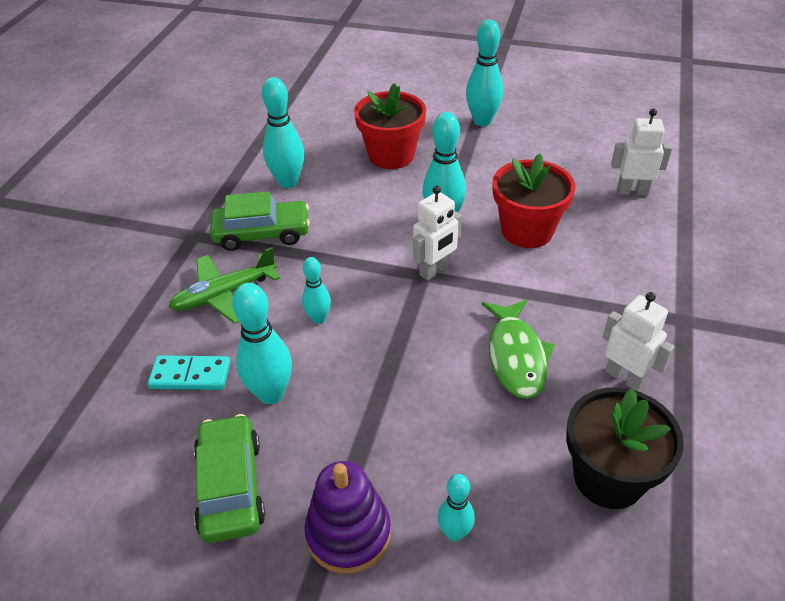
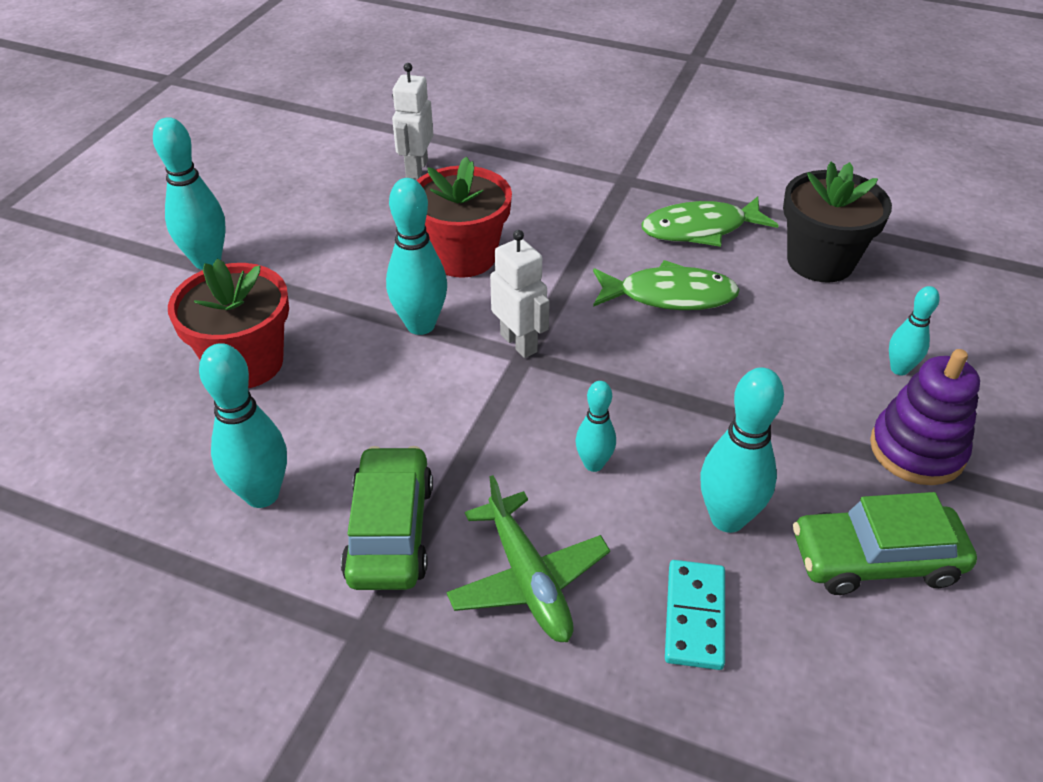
camera: 85 degrees left, 0 degrees up
(624, 377) = (700, 229): white robot -> green fish

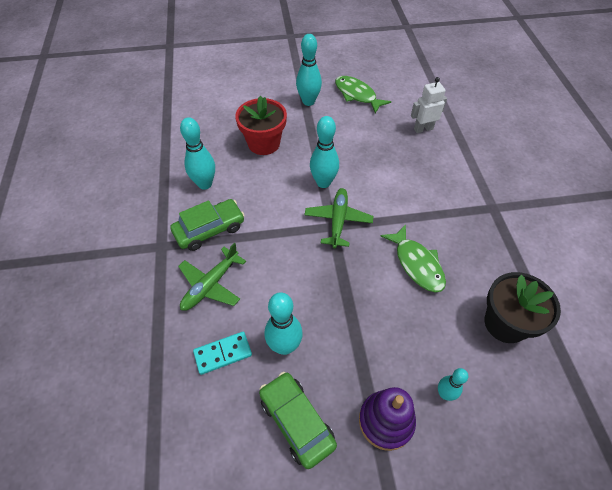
camera: 60 degrees right, 10 degrees up
(463, 256) = (378, 175): red flower pot -> none
(519, 343) = (338, 221): white robot -> green plane
(593, 464) = (284, 280): turquoise bowling pin -> none
(700, 229) = (481, 256): green fish -> green fish (357, 95)

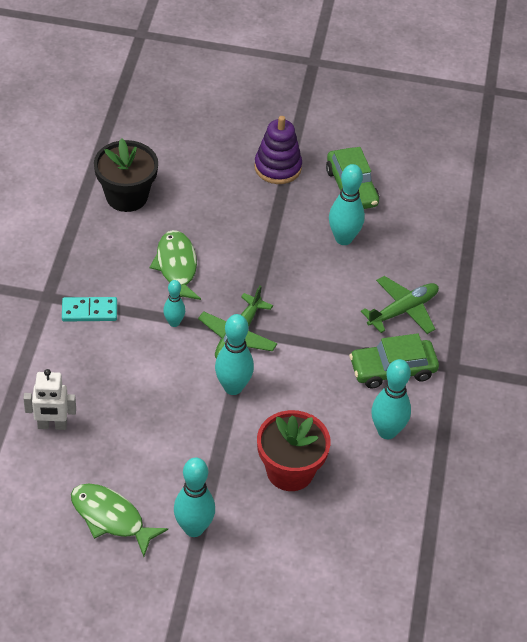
camera: 165 degrees left, 5 degrees down
(223, 353) = (403, 249): turquoise domino -> turquoise domino (89, 311)
(357, 95) = (111, 518): green fish -> green fish turned 150 degrees clockwise
(444, 394) = (218, 169): turquoise bowling pin -> turquoise bowling pin (174, 322)

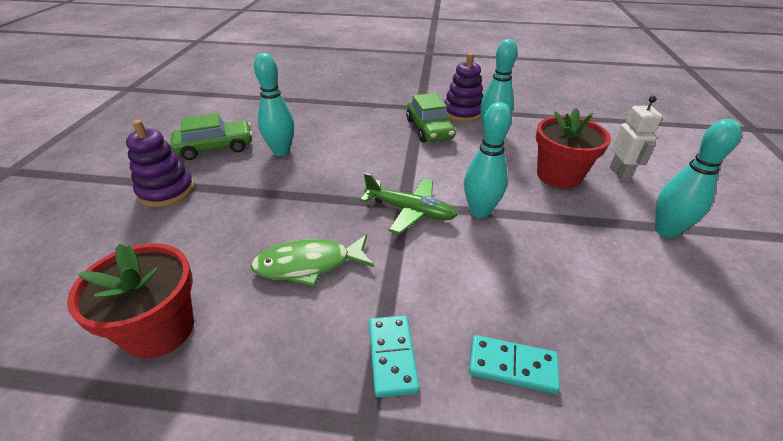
camera: 90 degrees left, 10 degrees down
(52, 425) = (618, 382): white robot -> white robot (619, 174)
(73, 372) = (512, 366): none -> turquoise domino
(111, 518) = (710, 298): green fish -> none
(126, 196) = (160, 329): black flower pot -> red flower pot
(174, 322) = (400, 261): turquoise bowling pin -> none
(403, 310) = (366, 125): green plane -> none
(439, 411) = (462, 112): none -> purple stacking toy

